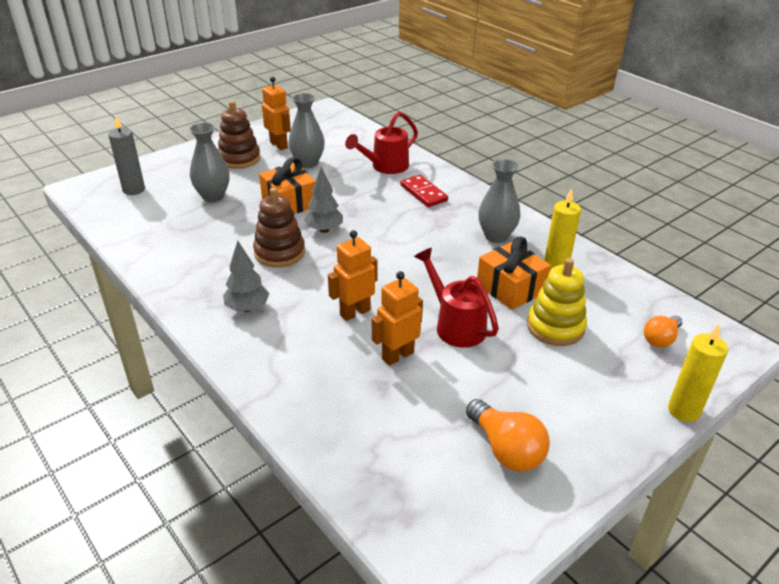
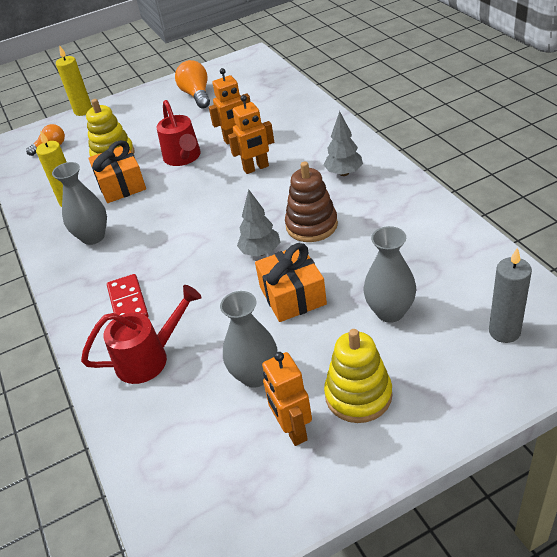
camera: 160 degrees left, 5 degrees up
(239, 159) = (358, 395): brown stacking toy -> yellow stacking toy

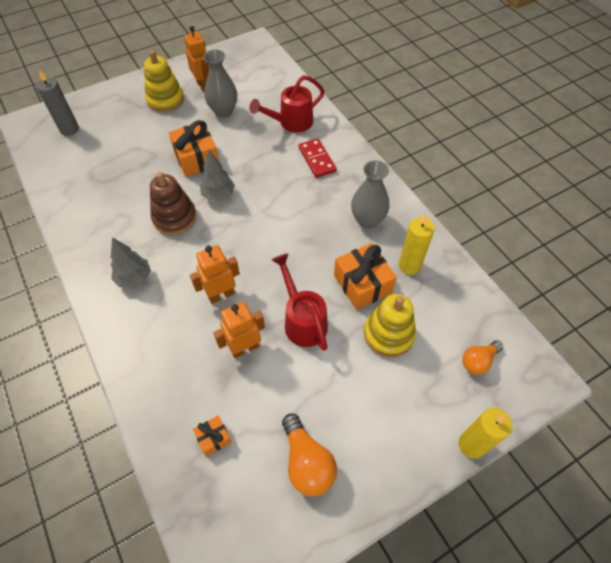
camera: 170 degrees right, 15 degrees up
(260, 98) = (213, 438): none -> orange gift
(390, 312) = (133, 144): grey vase -> none

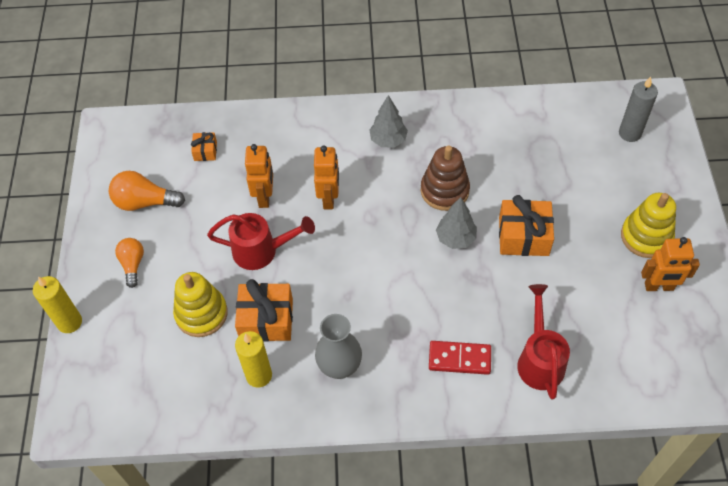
camera: 120 degrees right, 0 degrees up
(223, 111) = (596, 291): grey vase -> none
(478, 361) = (125, 374): orange light bulb -> orange light bulb (133, 264)

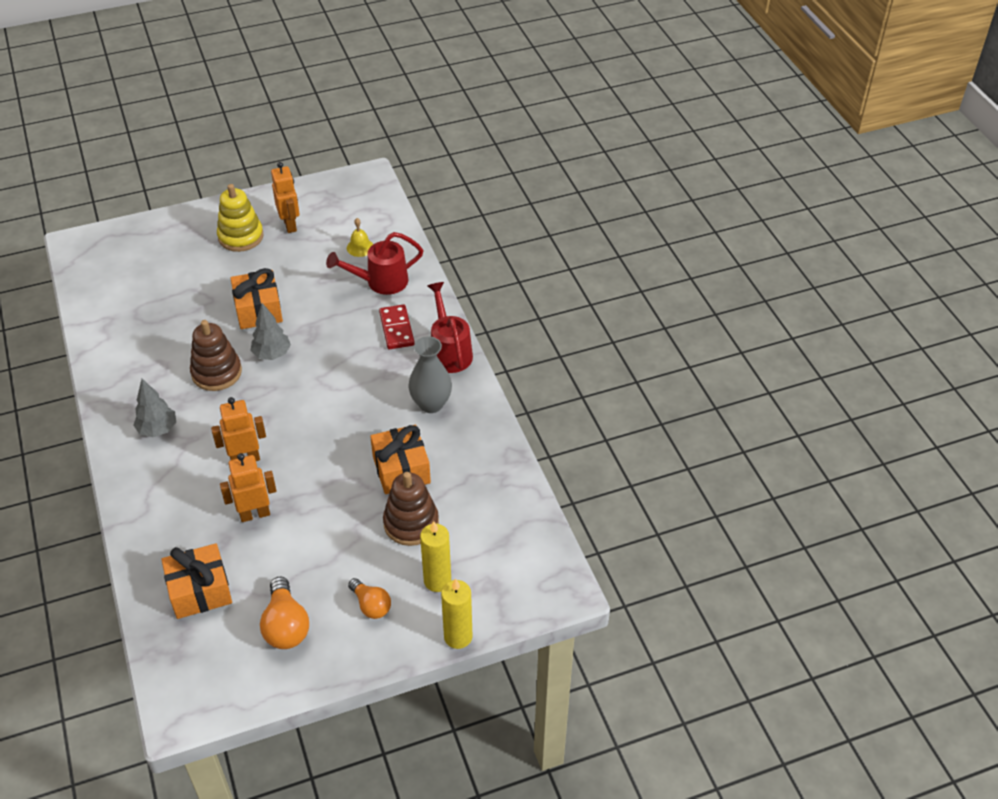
camera: 110 degrees left, 10 degrees down
(133, 264) = (371, 605): orange light bulb -> orange light bulb turned 105 degrees counterclockwise
(201, 314) = (411, 523): yellow stacking toy -> brown stacking toy
(205, 151) = (200, 590): orange gift -> orange gift, size x1.93
(259, 375) = (460, 458): yellow candle -> yellow candle (437, 581)
(261, 251) = (324, 496): red watering can -> red watering can (449, 351)
(605, 350) = (360, 247): none -> yellow bell
(629, 133) = (123, 258): grey candle -> none

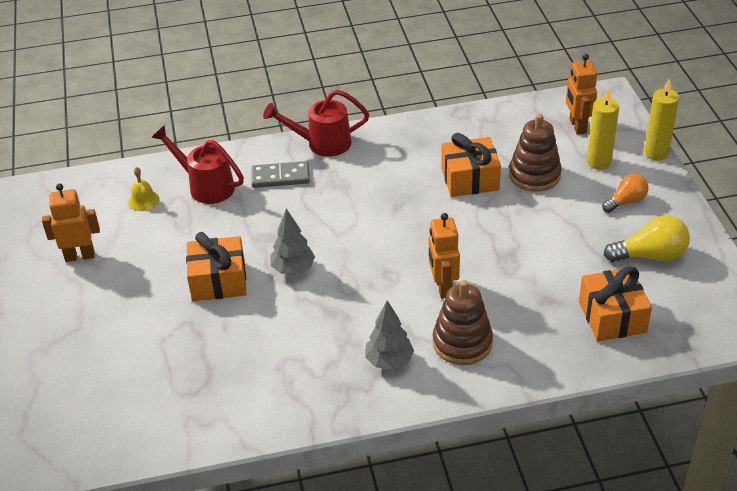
camera: 80 degrees left, 5 degrees down
(216, 373) = (310, 314): brown stacking toy -> brown stacking toy (462, 343)
(241, 237) = (82, 299): yellow stacking toy -> none
(255, 514) = (517, 279): orange robot -> orange robot (577, 126)
(286, 625) = (650, 255): orange light bulb -> yellow light bulb
(381, 282) = (206, 186): red watering can -> red watering can turned 135 degrees clockwise
(397, 329) = (280, 177): red domino -> grey domino
(431, 404) = (389, 158): grey vase -> none

